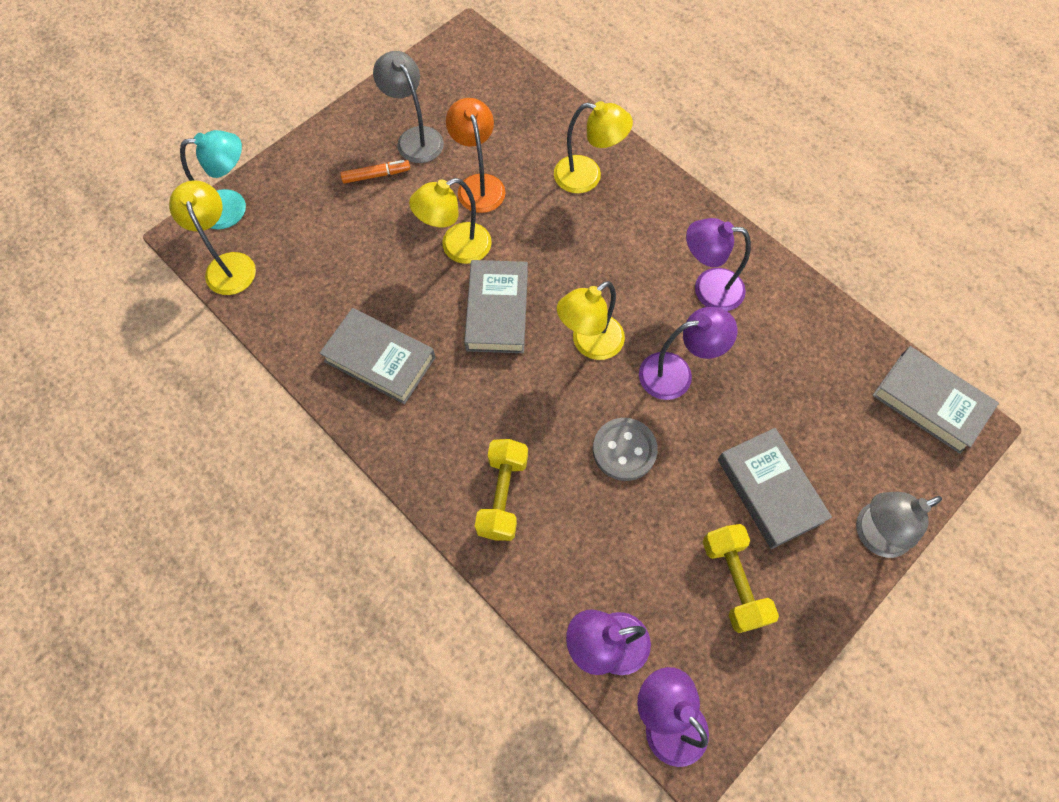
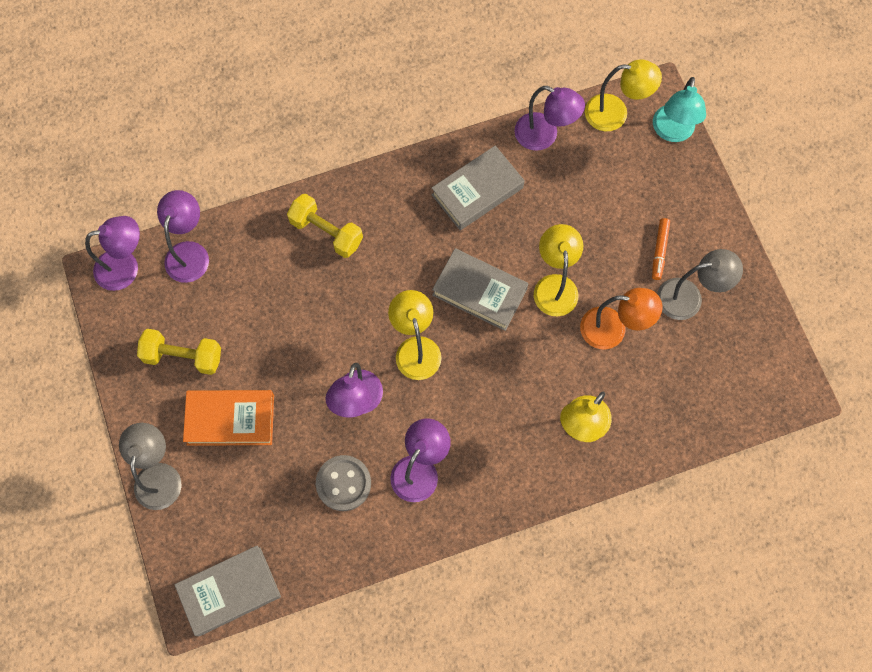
camera: 115 degrees right, 5 degrees up
(283, 321) = (544, 136): none -> purple lamp
(624, 450) = (316, 331): grey button -> grey button (343, 483)
(769, 490) = (230, 419): grey book -> orange book

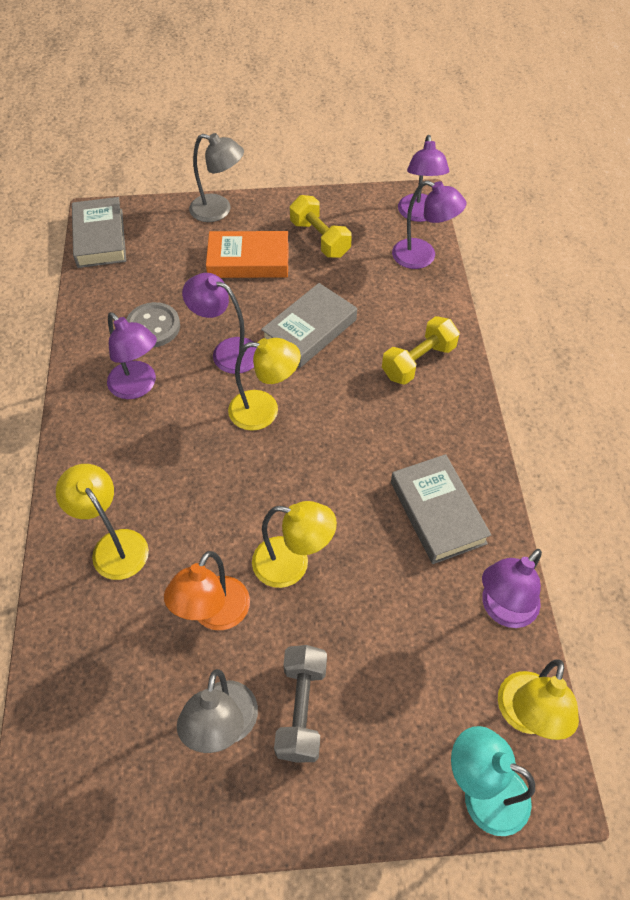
camera: 105 degrees right, 15 degrees down
(183, 356) = (320, 239): yellow dumbbell -> yellow dumbbell turned 60 degrees counterclockwise
(230, 419) = (248, 260): orange book -> orange book turned 75 degrees clockwise
(479, 292) = (309, 484): grey book -> grey book (310, 330)
(659, 251) = (301, 709): orange marker -> grey dumbbell

